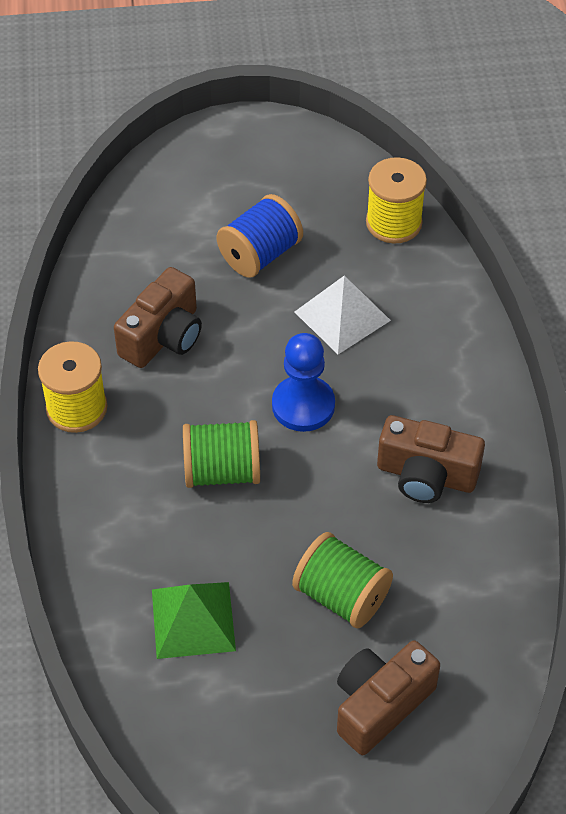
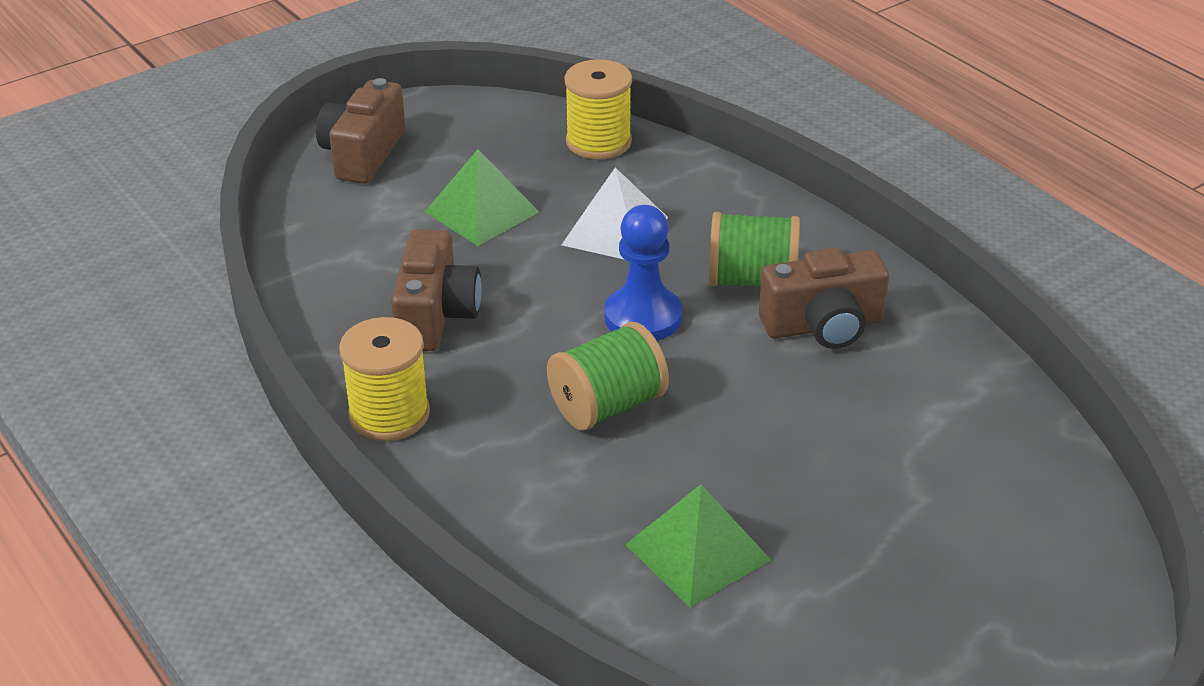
camera: 30 degrees left, 15 degrees down
(260, 254) = (481, 212): blue spool -> green pyramid
(341, 596) = (836, 461): green spool -> green spool (751, 280)
(380, 705) = (968, 539): brown camera -> brown camera (363, 154)

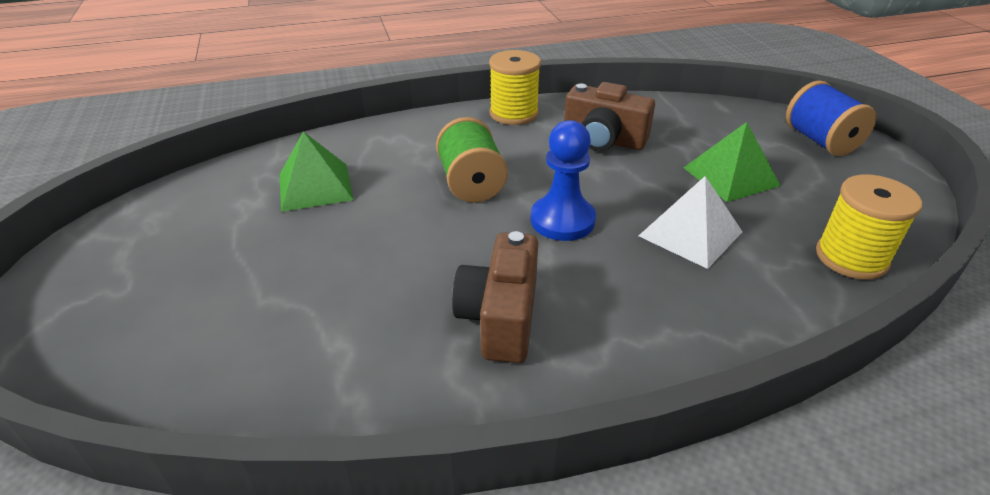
camera: 110 degrees right, 0 degrees up
(363, 154) = (820, 141): brown camera -> blue spool
(751, 280) = (588, 292): green spool -> none

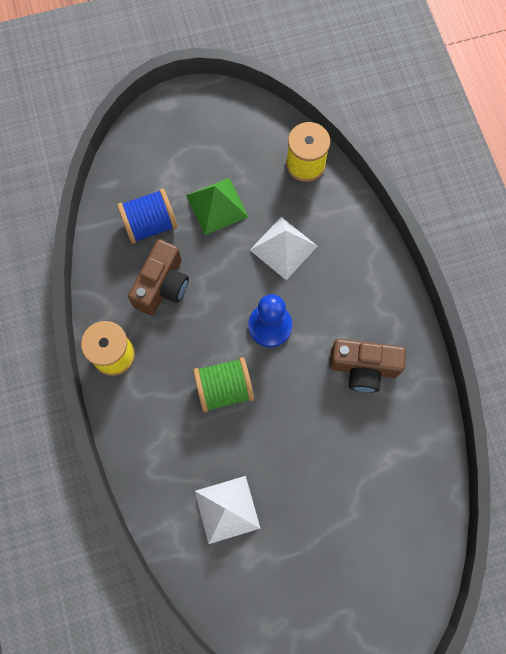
camera: 90 degrees left, 35 degrees up
(315, 186) = (227, 509): green pyramid -> white pyramid
(820, 141) = (170, 131): blue spool -> blue spool (150, 224)

